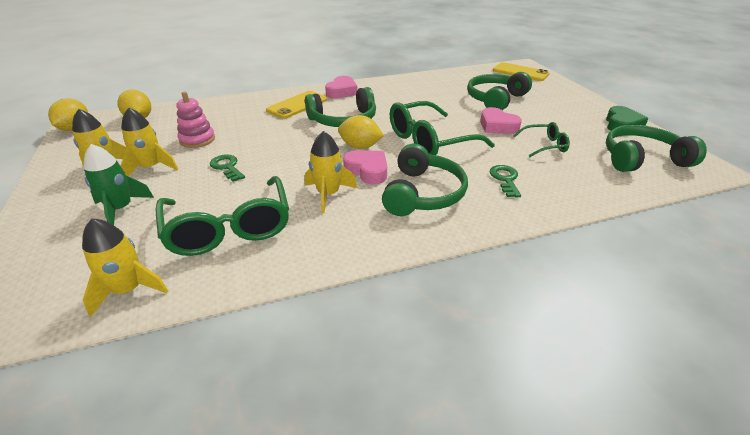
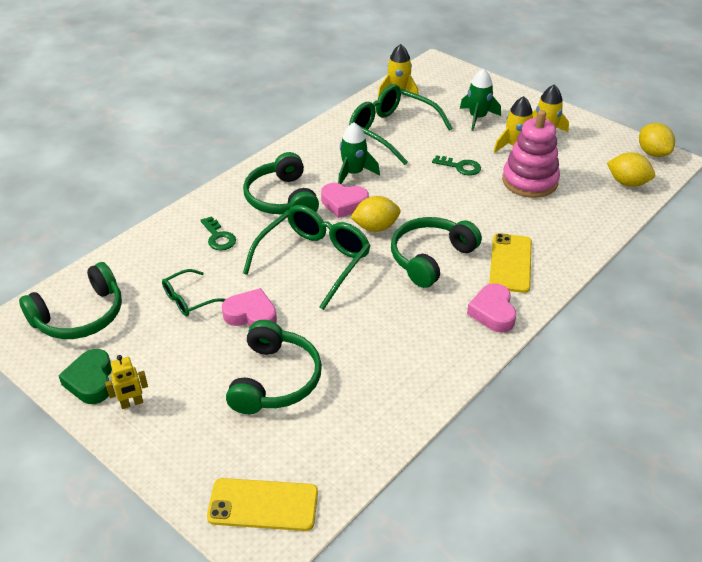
camera: 150 degrees right, 5 degrees up
(197, 140) = (529, 181): pink stacking toy -> pink stacking toy, size x1.56
(328, 194) = (353, 173): yellow rocket -> green rocket
(590, 111) = (132, 403): none -> yellow robot

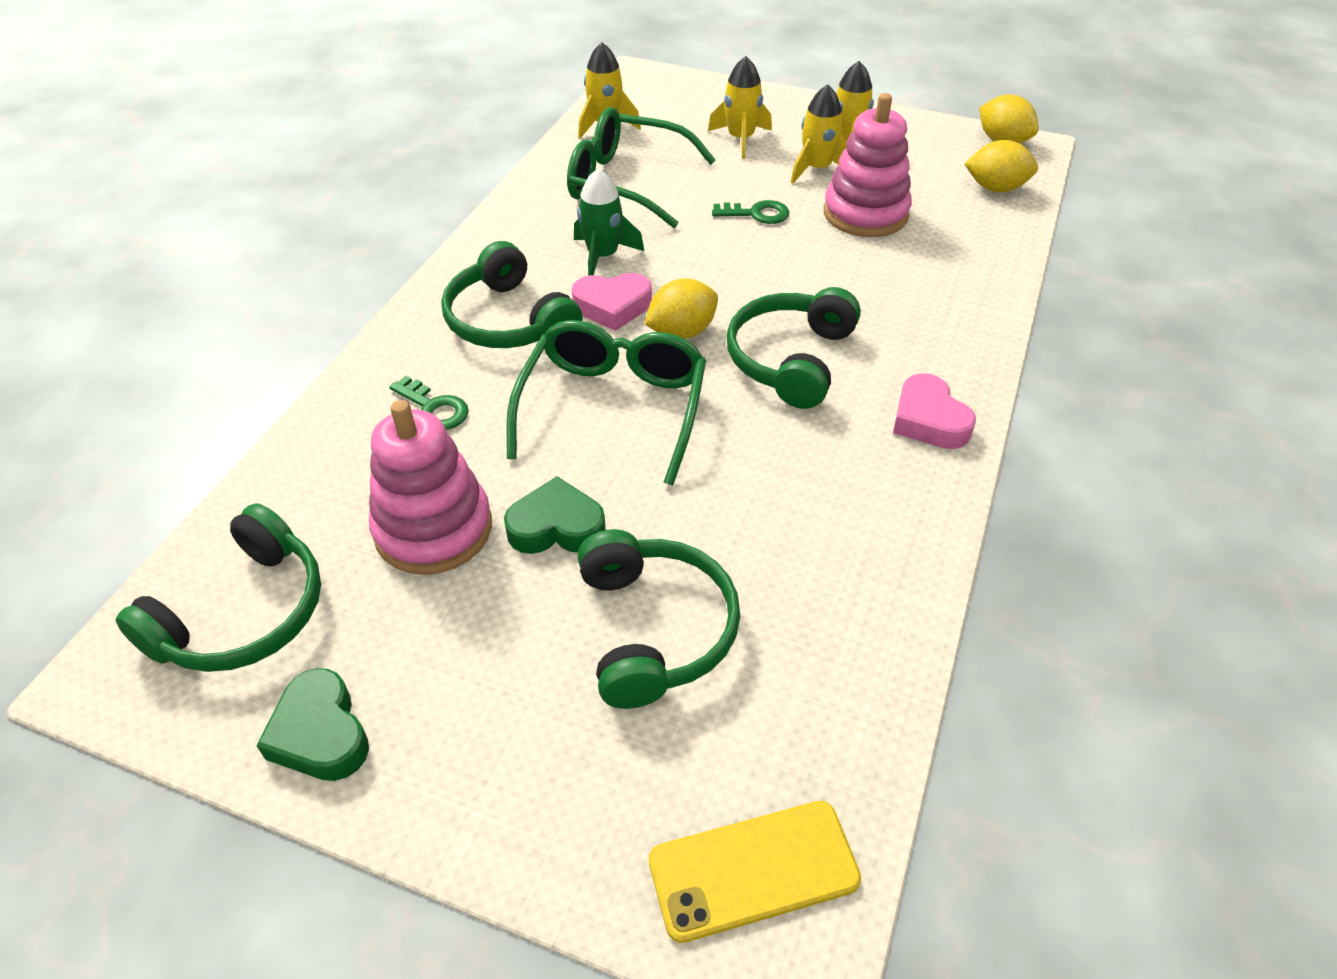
camera: 20 degrees left, 5 degrees up
(132, 403) = (419, 753): yellow robot -> none
(188, 299) = (433, 529): green glasses -> pink stacking toy
(251, 315) = (556, 527): pink heart -> green heart
(477, 118) = (740, 139): green rocket -> yellow rocket
(510, 263) = (910, 339): yellow phone -> none

